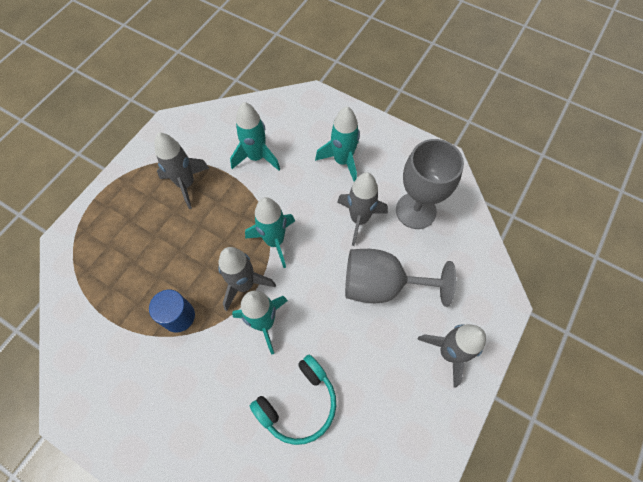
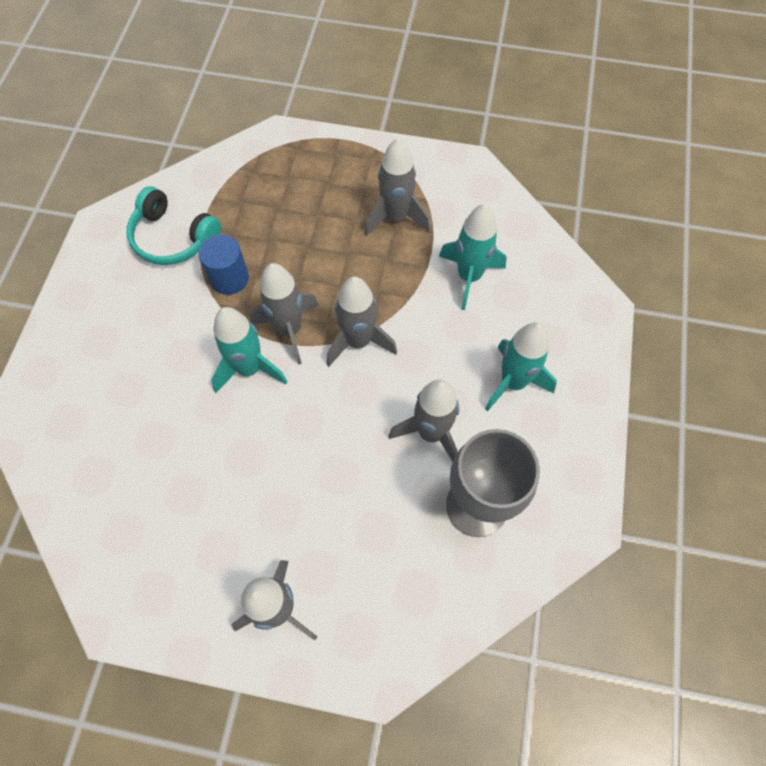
camera: 70 degrees right, 0 degrees up
(275, 241) = (358, 341): turquoise rocket -> grey rocket
(298, 403) = (165, 440): turquoise headphones -> turquoise headphones (173, 237)
(382, 285) = (345, 492): grey goblet -> none

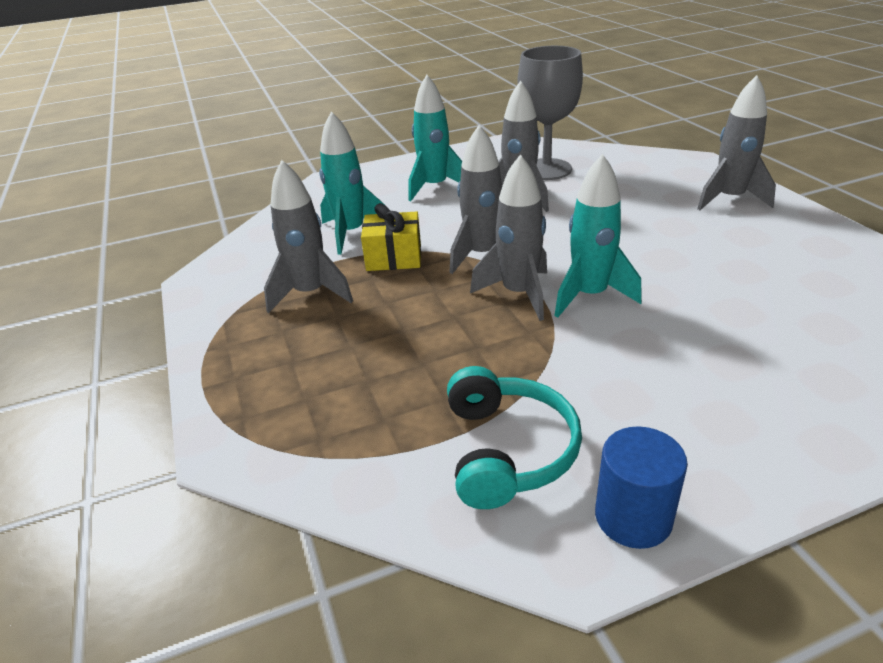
camera: 120 degrees left, 30 degrees down
(229, 278) = (509, 364): blue cylinder -> blue cylinder (633, 517)
(404, 285) = (394, 257): none -> yellow gift

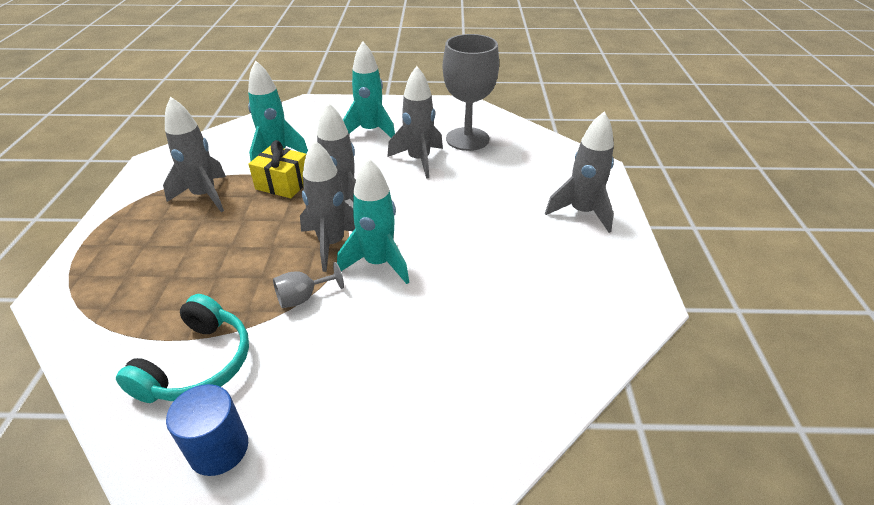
camera: 20 degrees right, 5 degrees up
(548, 350) = (303, 297): none -> grey goblet

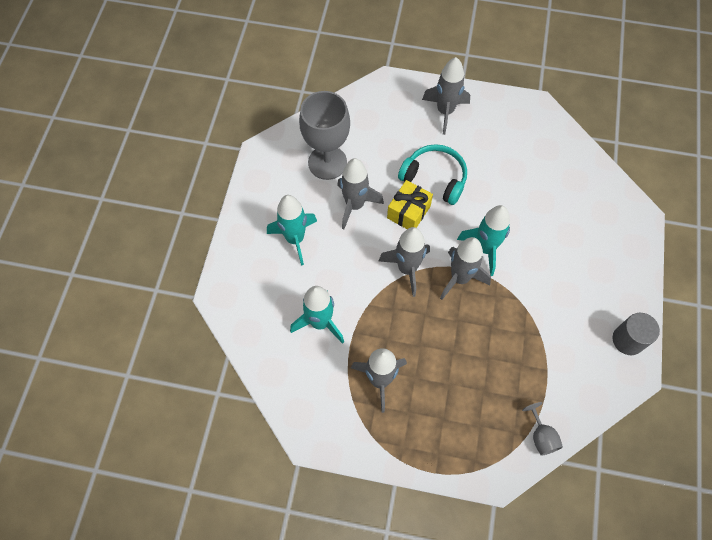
camera: 80 degrees left, 25 degrees up
(197, 364) = (569, 359): turquoise headphones -> turquoise headphones (434, 178)
(219, 449) = (628, 340): blue cylinder -> grey cylinder
(283, 184) = (372, 315): yellow gift -> yellow gift (408, 212)
(303, 297) = (515, 298): grey goblet -> grey goblet (541, 436)

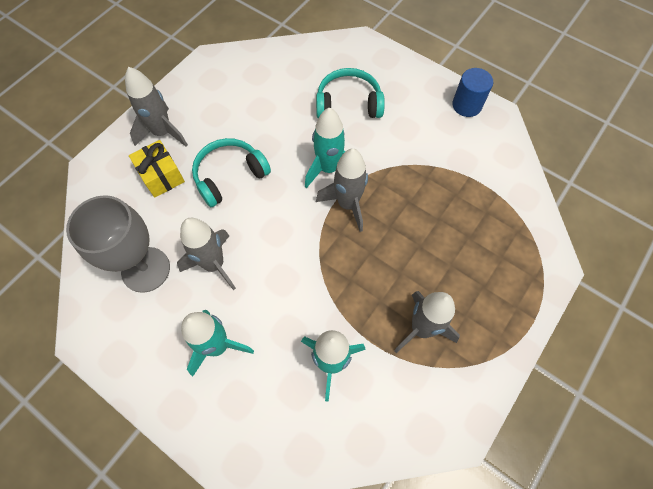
camera: 65 degrees left, 0 degrees up
(407, 269) = (313, 247): grey rocket -> none
(408, 212) = (252, 216): yellow gift -> yellow gift (161, 176)
(541, 436) = (529, 211): grey goblet -> none
(562, 236) = (348, 103): none -> turquoise headphones
(628, 340) = (467, 105): grey cylinder -> blue cylinder

